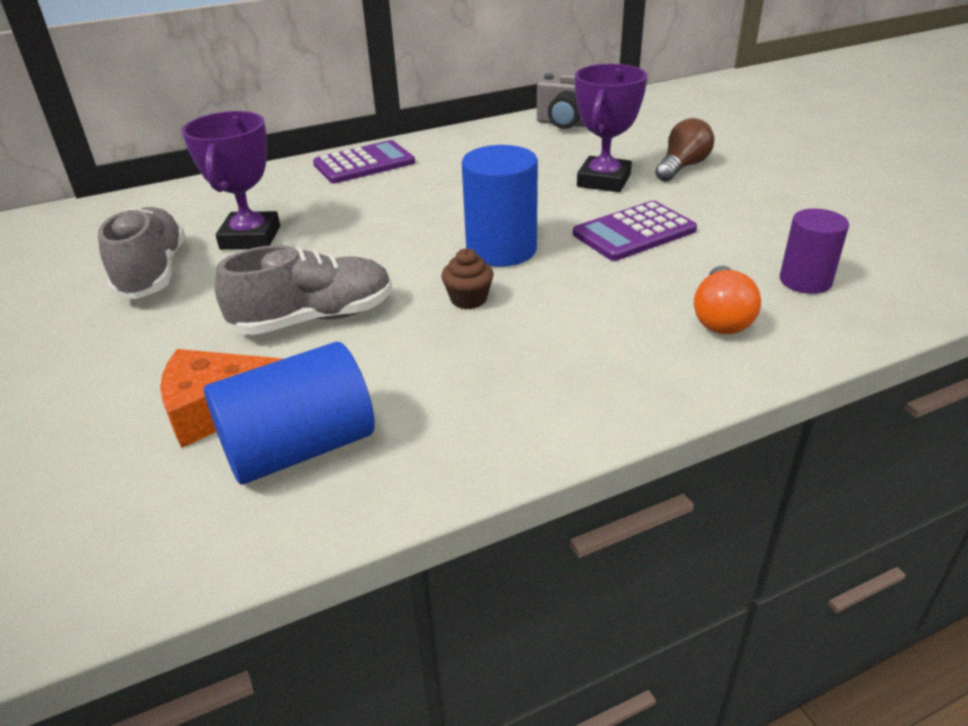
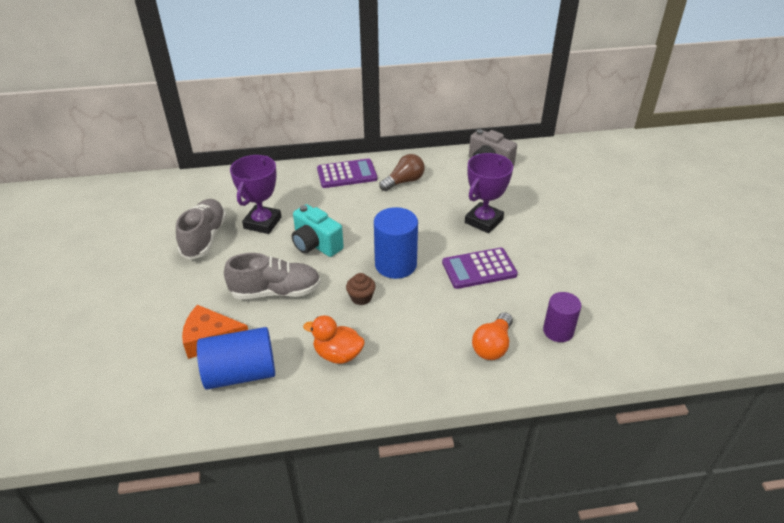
camera: 15 degrees right, 5 degrees up
(355, 248) = (316, 245): none -> turquoise camera
(470, 381) = (338, 354): none -> orange duck
(682, 167) = (539, 219): brown light bulb -> brown light bulb (404, 181)

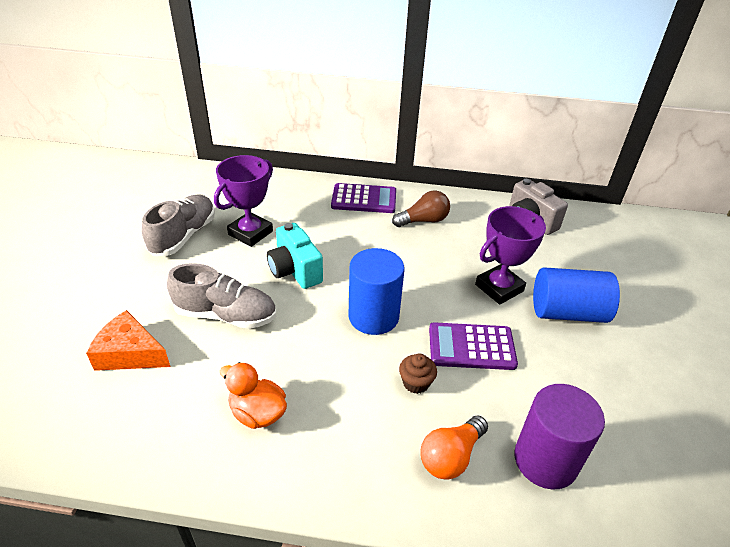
camera: 15 degrees right, 0 degrees up
(240, 373) = (139, 405): blue cylinder -> blue cylinder (567, 312)
(361, 298) = (316, 347): brown cupcake -> brown cupcake (416, 383)
(558, 331) = (545, 460): purple cylinder -> purple cylinder, size x1.54

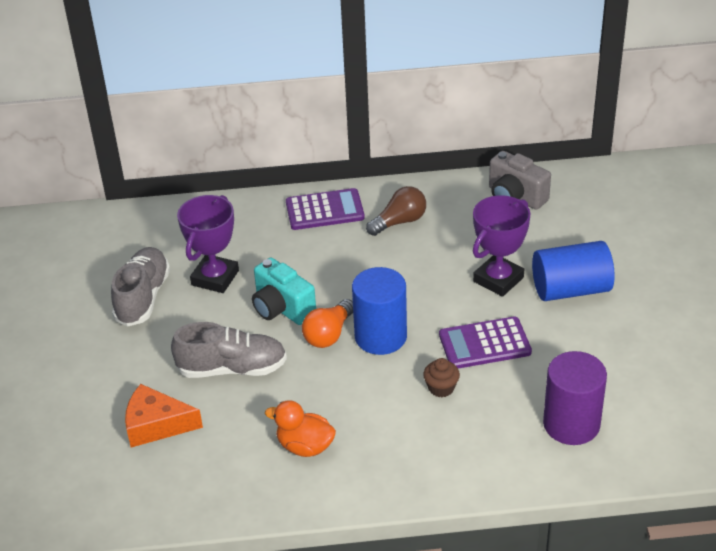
camera: 10 degrees left, 0 degrees up
(451, 456) = (489, 440): orange light bulb -> orange light bulb (329, 334)

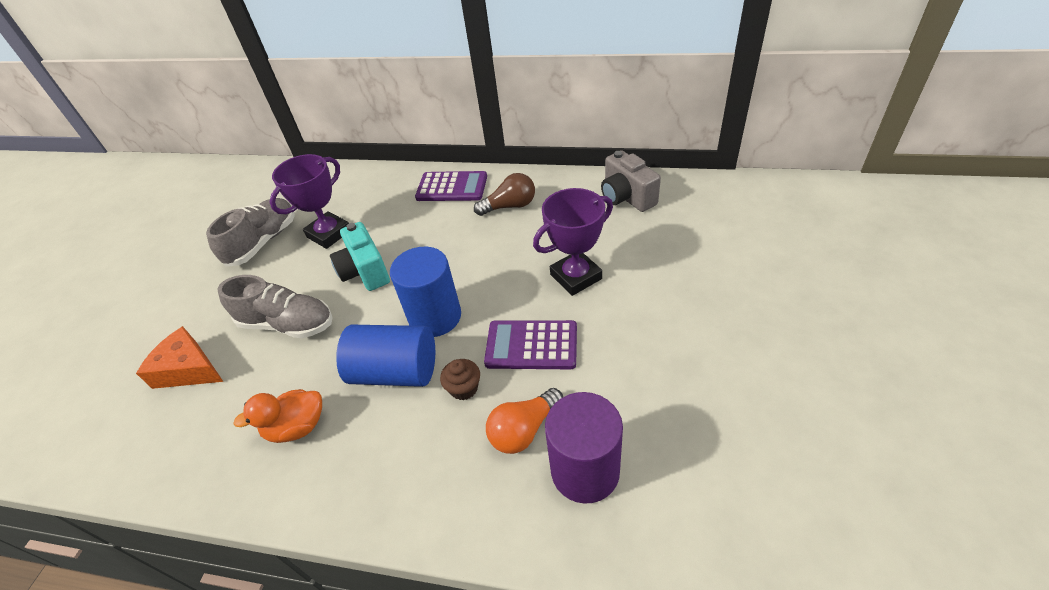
camera: 20 degrees right, 5 degrees up
(305, 446) = (297, 427): orange duck -> orange duck turned 60 degrees counterclockwise
(329, 334) = (390, 305): orange light bulb -> orange light bulb (524, 430)
(570, 289) = (646, 300): blue cylinder -> blue cylinder (395, 371)

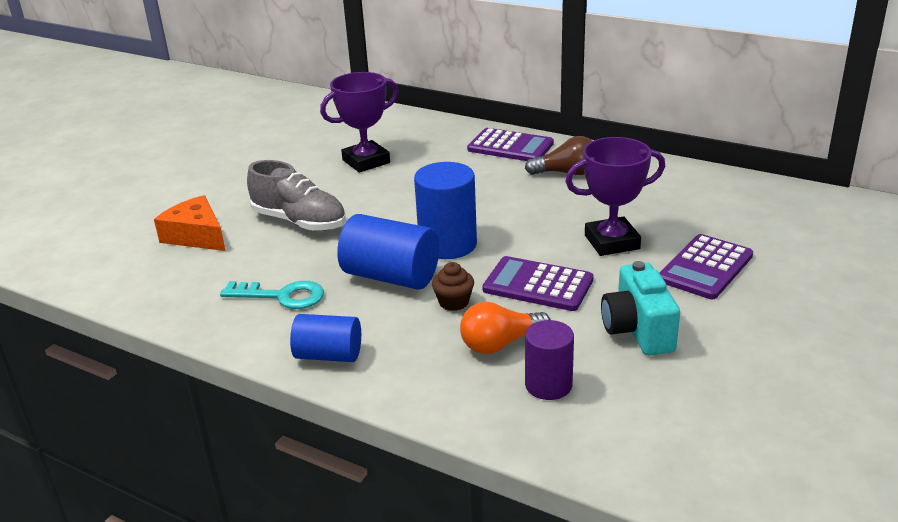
camera: 15 degrees right, 15 degrees down
(263, 242) = (298, 156): grey shoe -> none
(297, 427) = (282, 296): orange duck -> turquoise key
(365, 272) = (391, 197): turquoise camera -> turquoise camera (637, 330)
(366, 495) = (328, 355): none -> blue cylinder
(585, 470) = (548, 385): purple cylinder -> purple cylinder, size x0.65
(626, 197) = (703, 188): grey camera -> none
(663, 286) = (705, 268): none -> purple calculator

